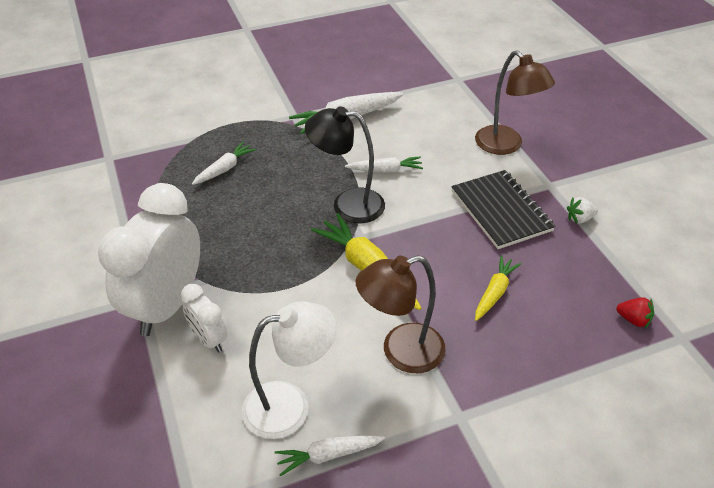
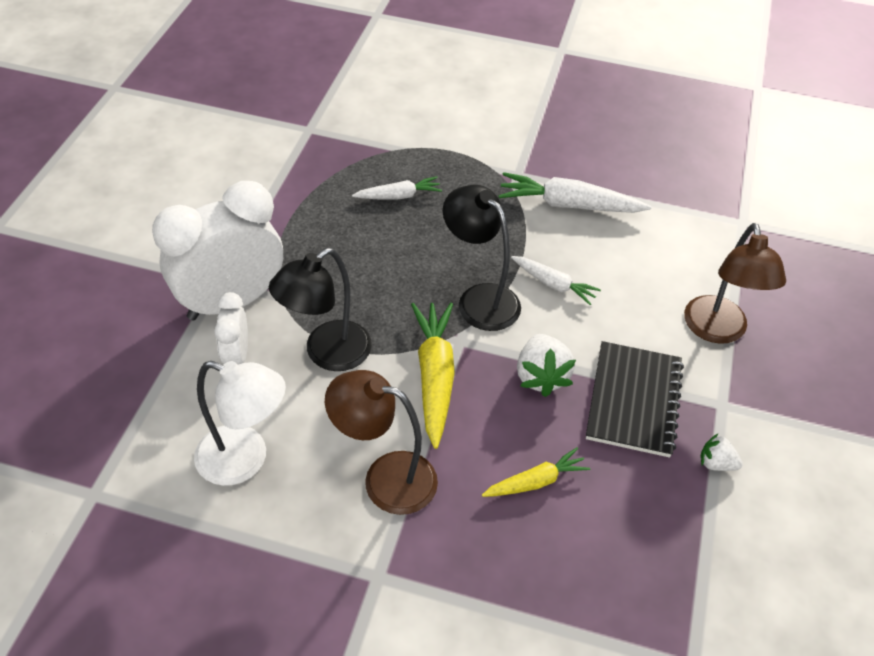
camera: 35 degrees right, 5 degrees up
(277, 298) = (327, 354): none -> black lamp
(328, 455) = (234, 526): white carrot -> none
(434, 229) = (541, 376): none -> white strawberry
(633, 320) = (657, 610): red strawberry -> none

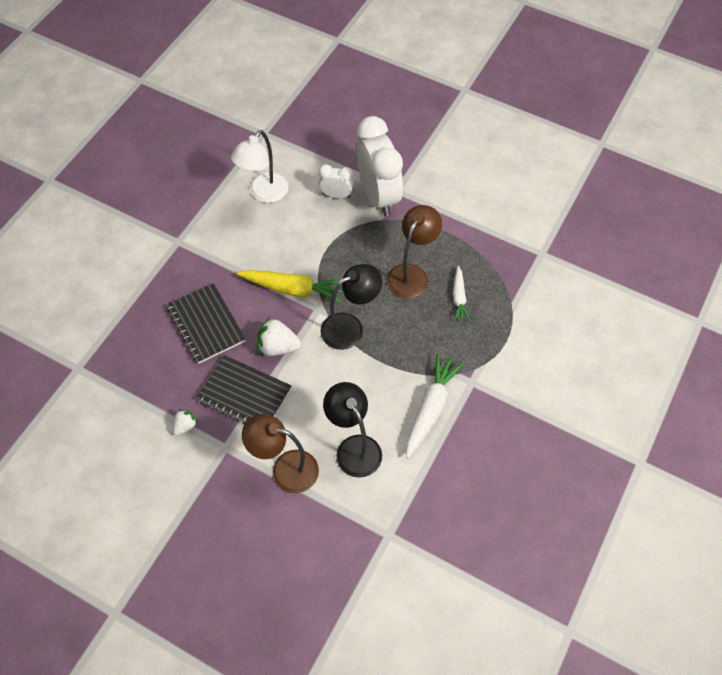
camera: 105 degrees right, 10 degrees up
(327, 354) = (326, 238): black lamp -> black lamp (354, 447)
(385, 478) = (232, 253): brown lamp -> brown lamp (411, 274)
(536, 481) = (206, 324): yellow carrot -> black notebook
(553, 284) = (353, 375): white carrot -> none

